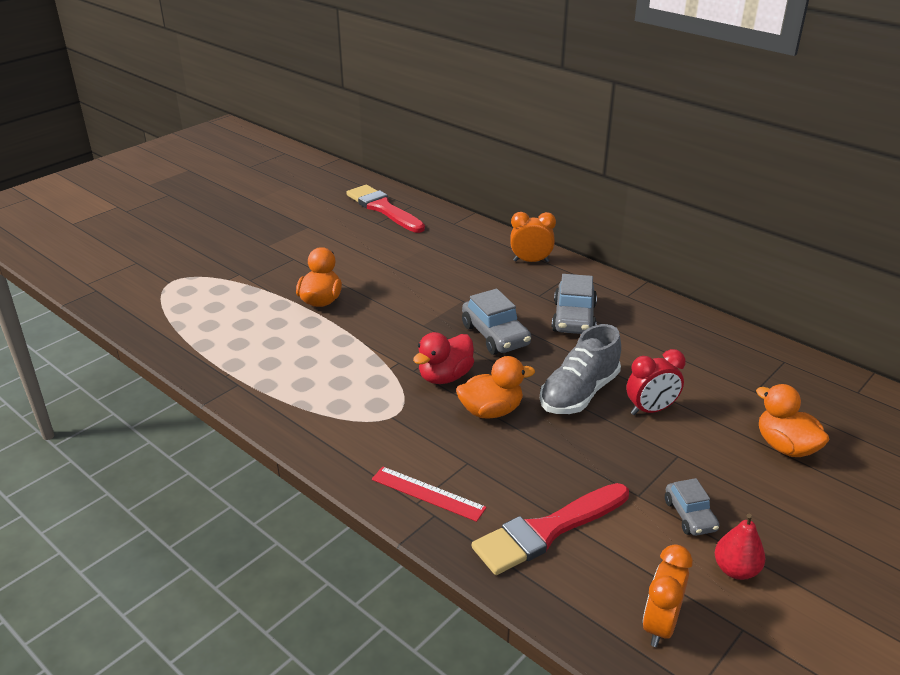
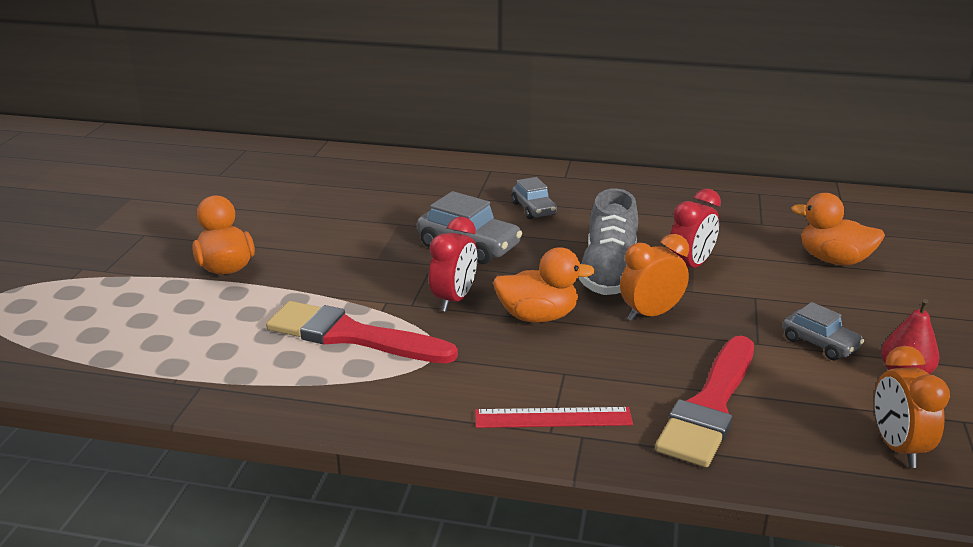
camera: 30 degrees left, 5 degrees down
(383, 208) = (213, 159): red brush -> red brush (352, 336)
(445, 376) = (454, 300): red duck -> red clock
(491, 411) = (538, 316): orange duck -> orange duck turned 45 degrees clockwise
(531, 261) = (436, 170): orange clock -> orange clock (651, 314)
(574, 318) = (533, 209): grey car -> grey car, size x0.62

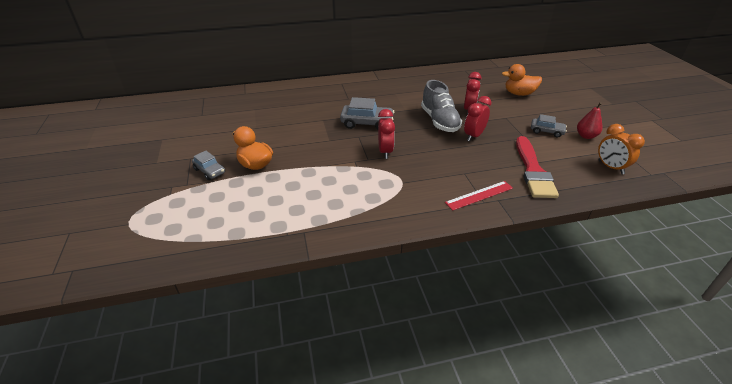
camera: 25 degrees left, 10 degrees up
(352, 336) = (355, 183): red brush -> none
(533, 209) = (379, 98): grey car -> grey car (210, 171)
(538, 316) = (429, 149): orange duck -> none
(651, 314) = (473, 136): orange clock -> red clock

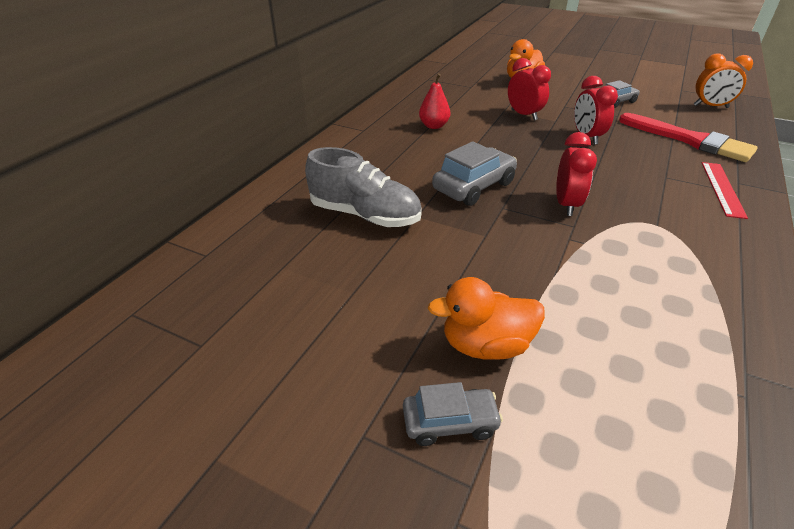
camera: 50 degrees left, 0 degrees up
(385, 151) = (566, 205): red clock -> red clock turned 60 degrees clockwise
(439, 121) = (529, 140): grey shoe -> grey shoe (365, 215)
(586, 136) = (643, 91): red pear -> red pear (434, 126)

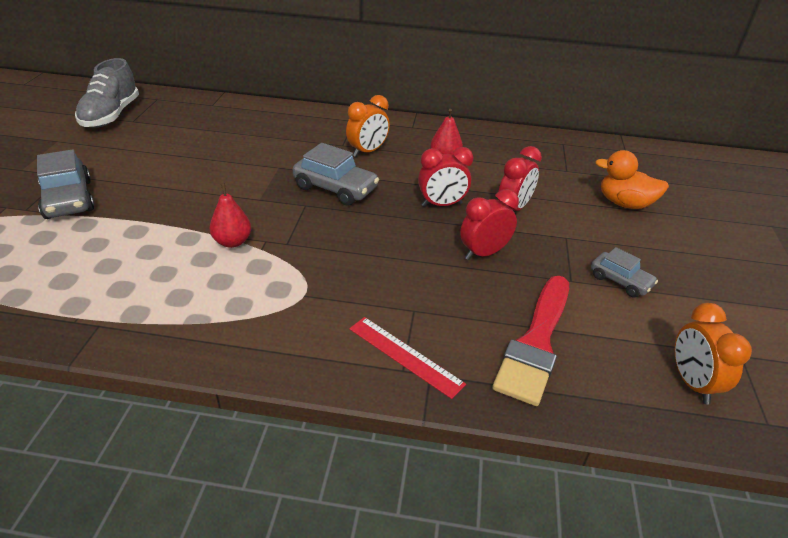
camera: 70 degrees right, 0 degrees up
(365, 215) = (272, 147): grey shoe -> grey shoe (111, 115)
(404, 159) = (367, 151): none -> orange clock
(450, 422) = (68, 199): grey car -> grey car, size x1.62
(485, 345) = (131, 207): orange duck -> none
(566, 205) = (322, 239): red clock -> red clock (441, 205)
(572, 260) = (232, 242): none -> red pear
(722, 189) = (405, 356): red ruler -> red ruler turned 45 degrees clockwise

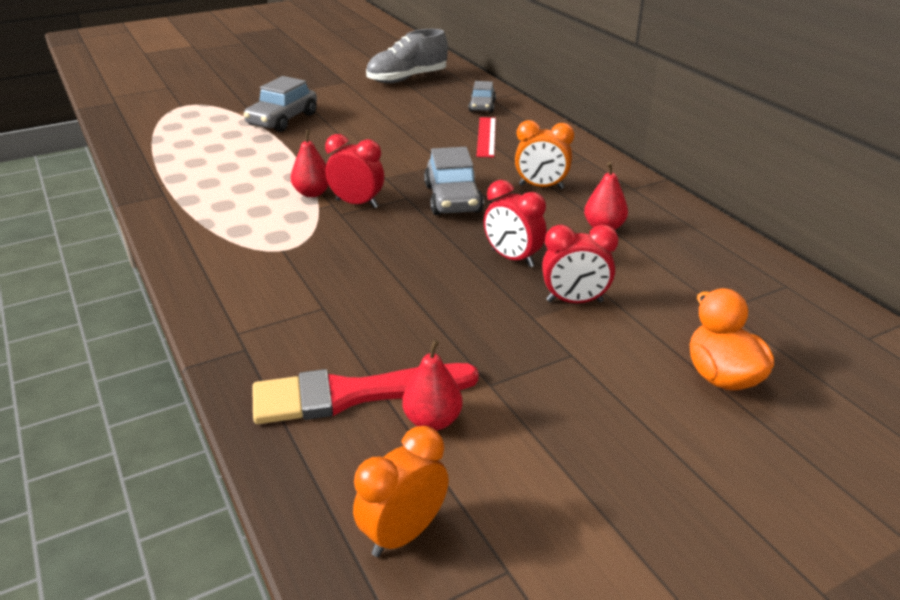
camera: 55 degrees right, 5 degrees down
(405, 356) = (256, 327): red ruler -> red ruler (486, 137)
(483, 253) = (462, 312): red clock -> red clock (357, 203)
(591, 320) = (432, 421): none -> red pear
(620, 281) = (537, 421): grey car -> grey car (482, 106)

